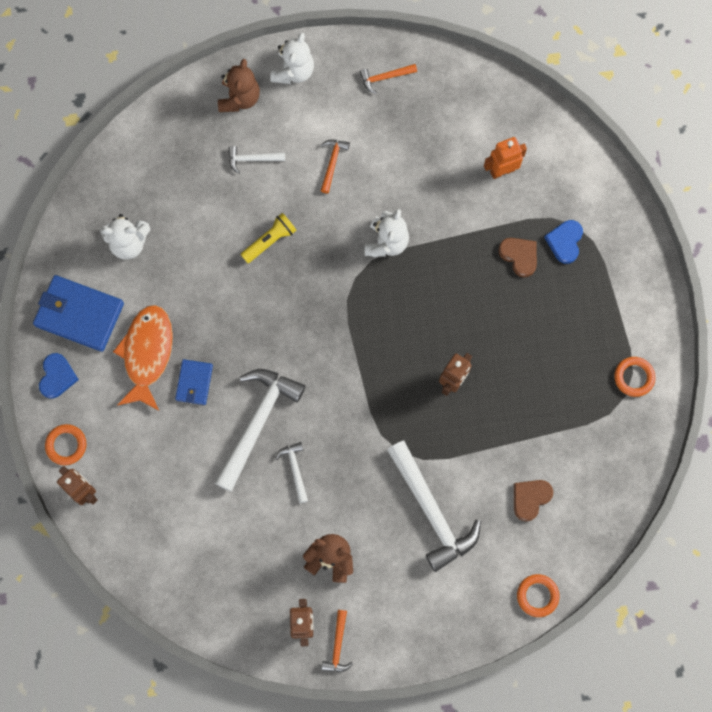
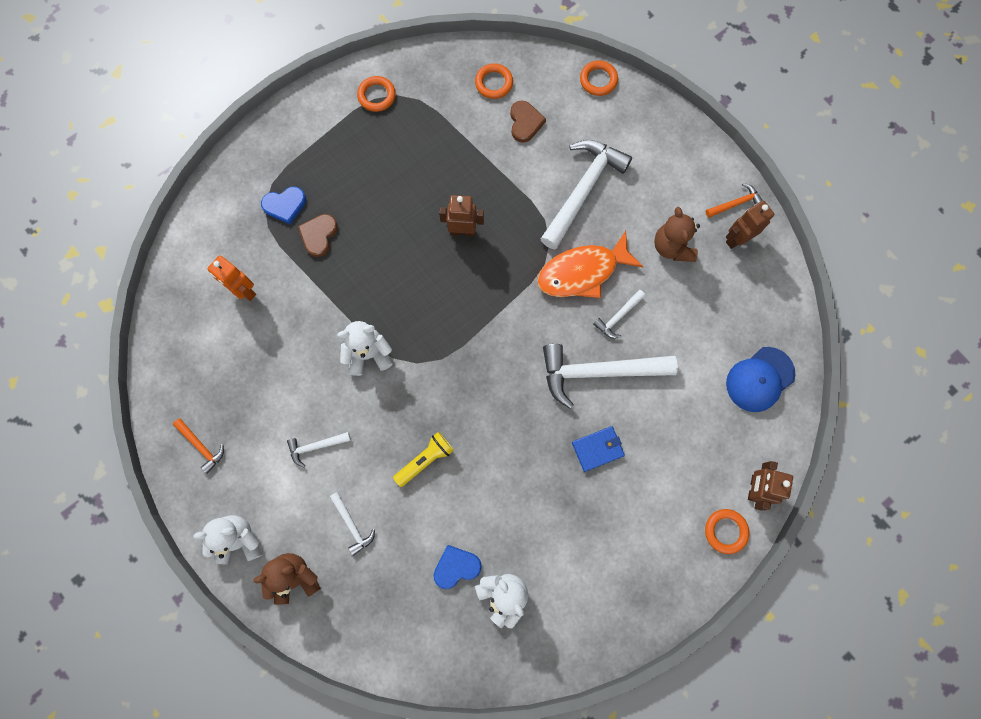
camera: 120 degrees left, 0 degrees up
(57, 376) = (670, 581): blue heart -> blue heart (456, 567)
(79, 314) = (600, 599): blue wallet -> none
(147, 354) = (597, 509): orange fish -> orange fish (582, 272)
(167, 557) = (760, 379): none -> blue cap
(270, 241) = (425, 460): yellow flashlight -> yellow flashlight turned 120 degrees clockwise
(332, 163) = (316, 446): orange hammer -> white hammer
(530, 498) = (525, 122): brown heart -> brown heart turned 105 degrees counterclockwise
(588, 493) = (494, 83): none -> orange ring

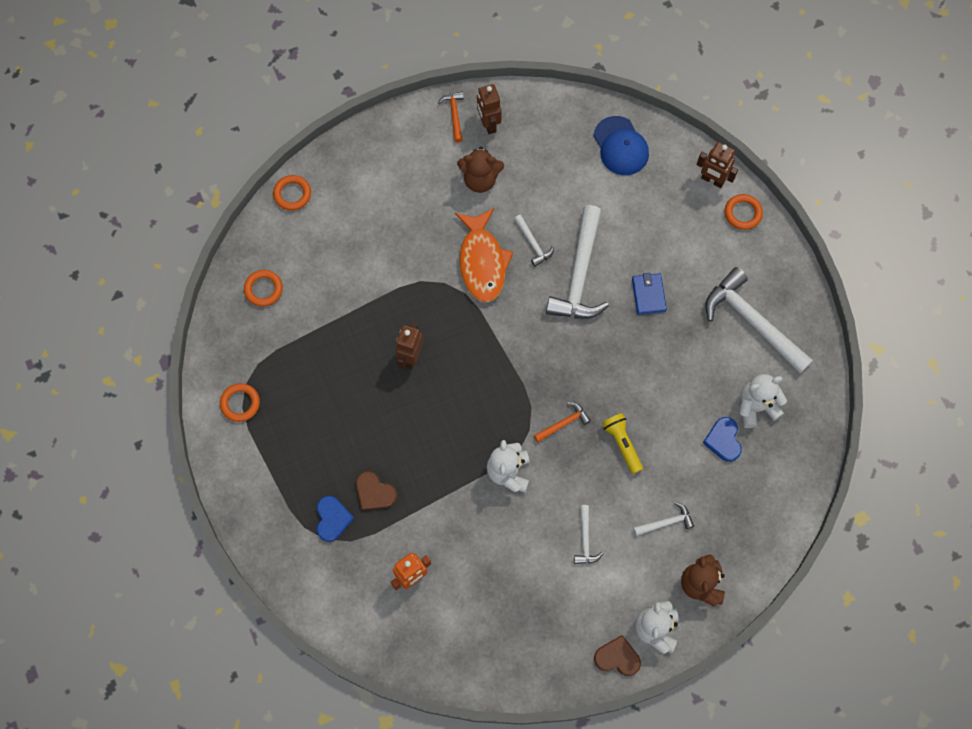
camera: 75 degrees left, 5 degrees down
(201, 446) = (558, 648): orange hammer -> orange hammer (563, 423)
(525, 122) = (315, 272): brown heart -> brown heart (617, 657)
(583, 190) = (401, 239): white hammer -> white hammer (752, 321)

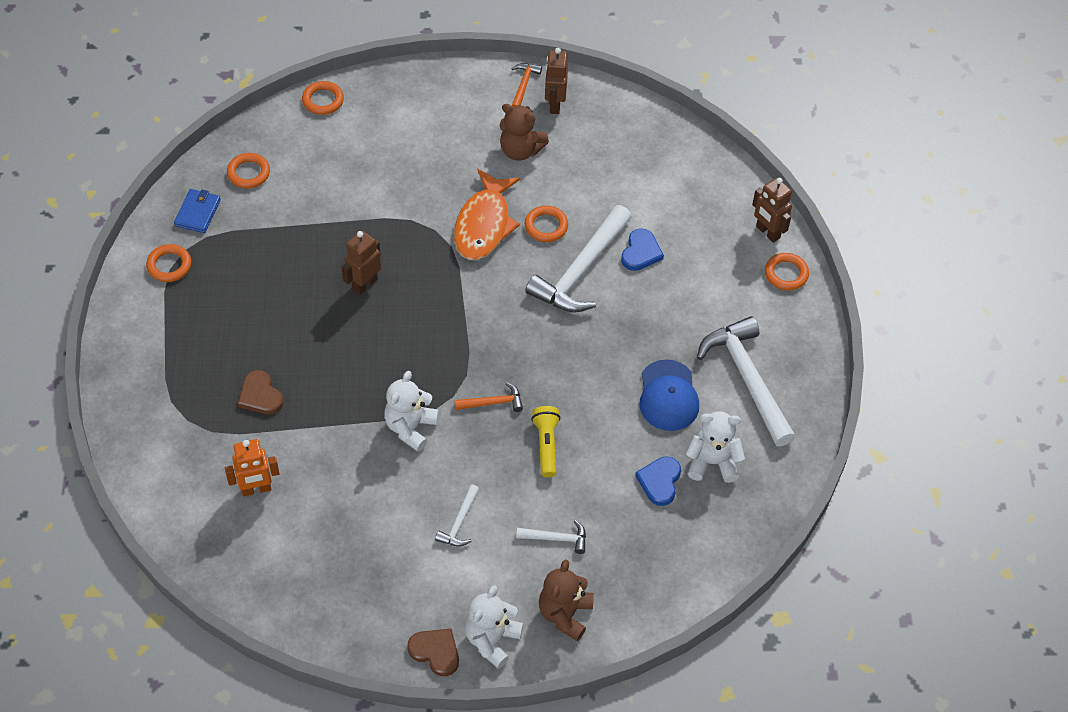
camera: 20 degrees right, 15 degrees down
(332, 519) = (204, 404): blue heart -> blue heart (641, 252)
(533, 244) = (546, 226): white hammer -> orange ring
(620, 146) = (683, 169): blue cap -> blue cap (668, 396)
(648, 294) = (645, 314): blue wallet -> blue wallet (198, 212)

